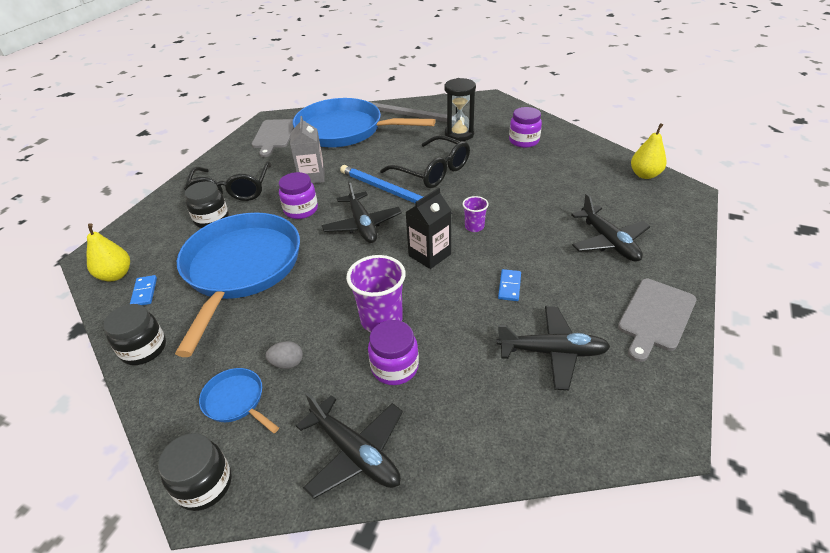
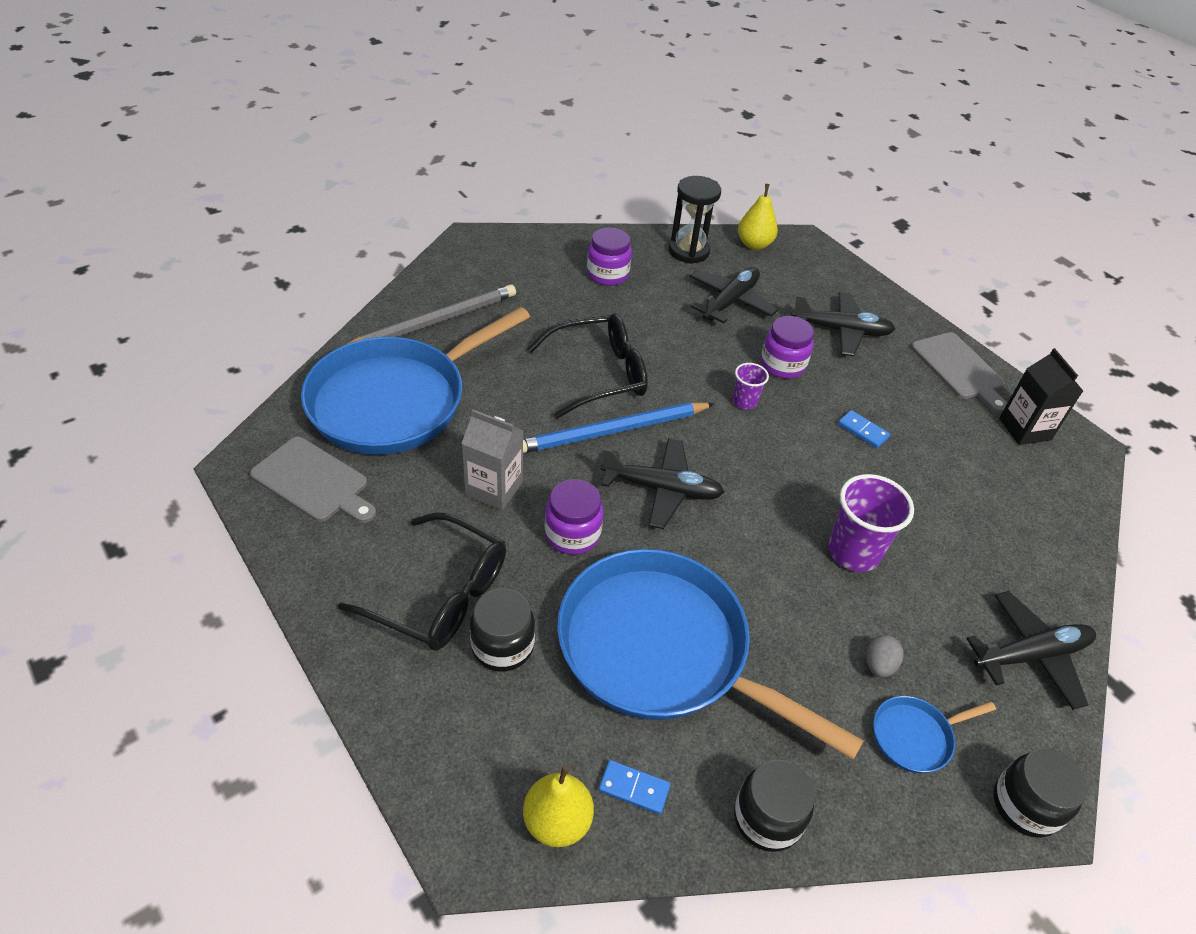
camera: 65 degrees left, 5 degrees up
(395, 367) = (932, 574): purple jar -> purple jar (782, 365)
(429, 255) = (768, 461): black carton -> black carton (1024, 429)
(459, 134) = (534, 310): black hourglass -> black hourglass (688, 251)
(552, 352) = (969, 454): black plane -> black plane (730, 302)

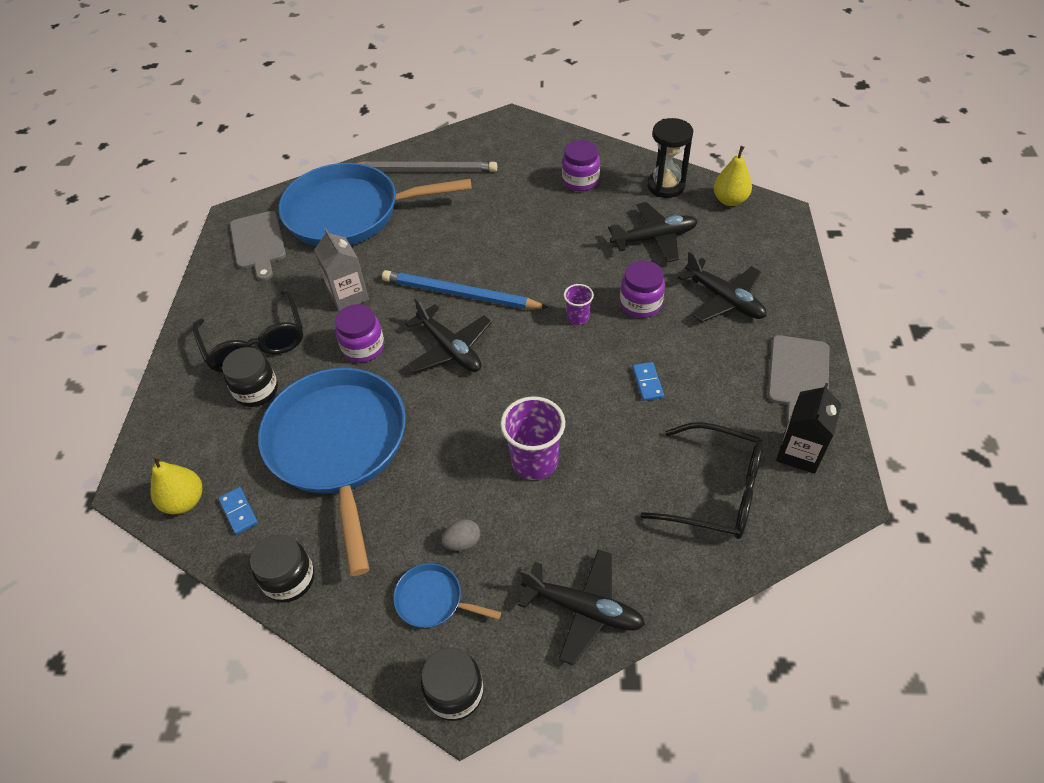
camera: 45 degrees right, 5 degrees up
(599, 374) = (494, 251): black glasses -> black glasses (715, 491)

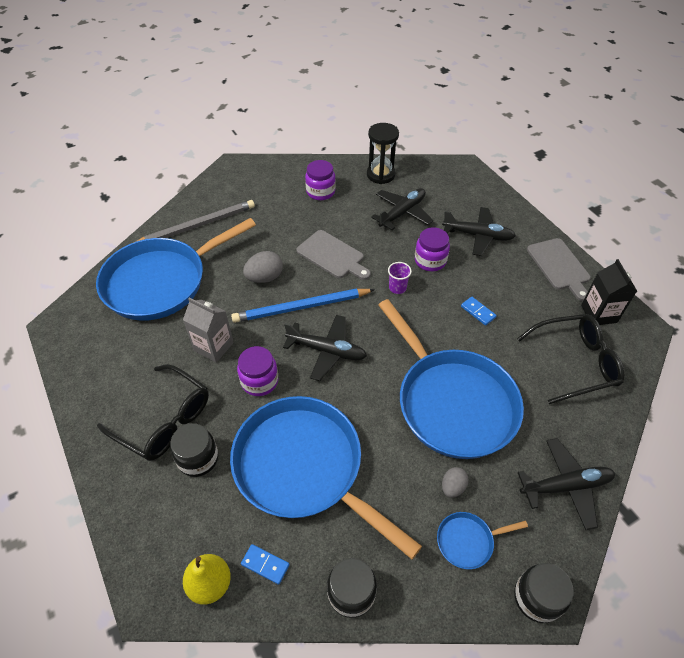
camera: 35 degrees left, 0 degrees up
(258, 243) = (98, 338): grey cutting board -> grey cutting board (332, 256)
(449, 249) = (265, 278): none -> grey egg
(534, 461) = (452, 402): purple cup -> blue pan
(730, 200) = (428, 169): yellow pear -> none

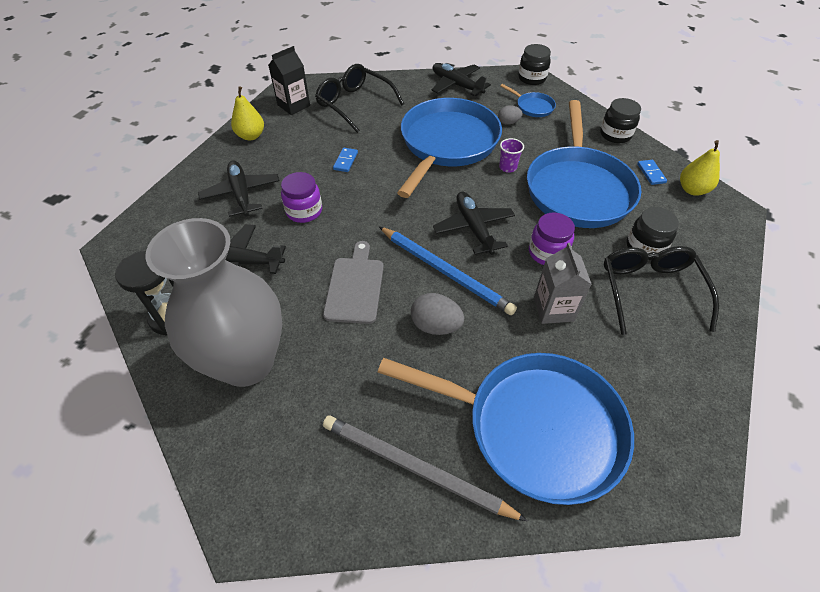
camera: 125 degrees left, 0 degrees up
(320, 192) = (246, 362): purple jar -> grey vase
(397, 288) = (359, 218): purple cup -> purple cup (507, 167)
(559, 266) = (251, 136): grey cutting board -> yellow pear

